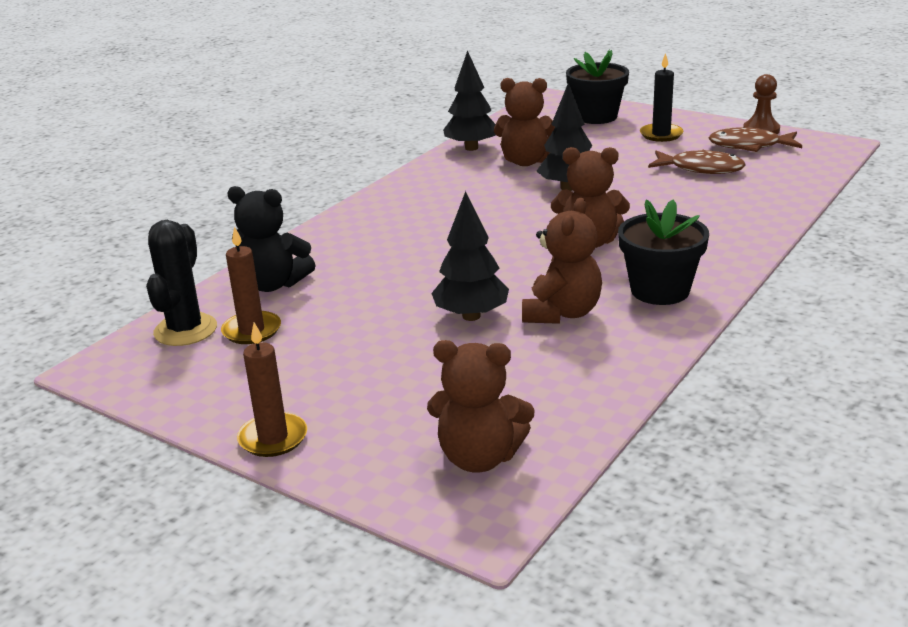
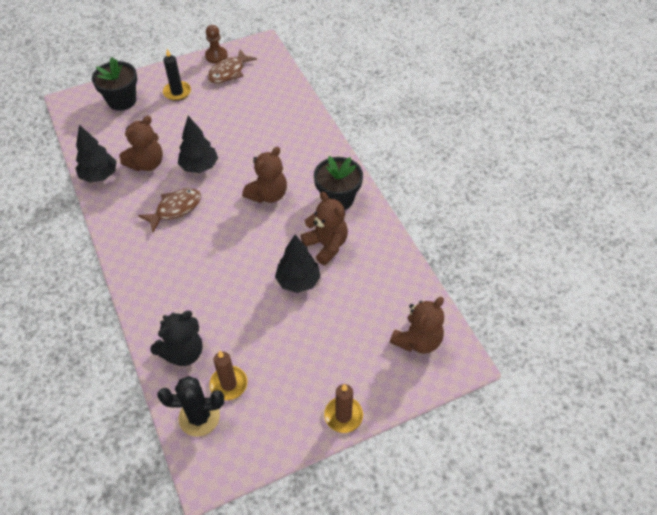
camera: 60 degrees left, 25 degrees up
(185, 330) = (199, 417): black cactus -> black cactus turned 45 degrees counterclockwise
(701, 169) = (234, 105): brown fish -> brown fish (175, 209)

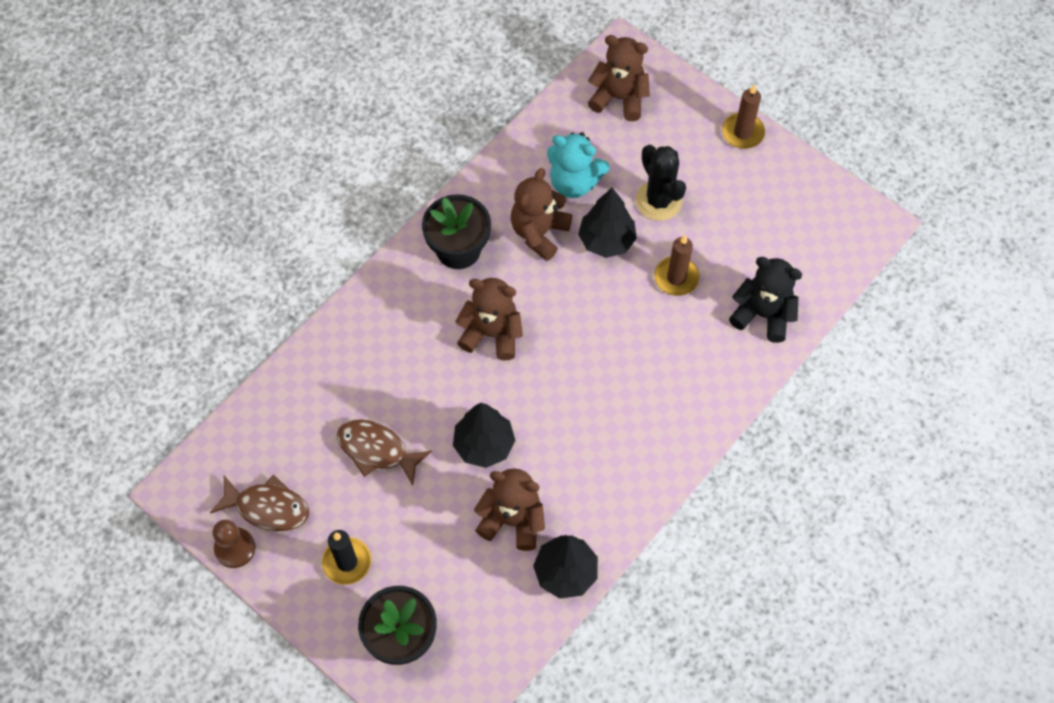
camera: 115 degrees left, 10 degrees up
(175, 209) = (572, 435): brown fish -> brown fish (377, 450)
(199, 417) = (823, 260): black cactus -> black cactus (658, 201)
(229, 384) = (771, 250): brown candle -> brown candle (676, 278)
(356, 281) = (574, 182): none -> turquoise teddy bear

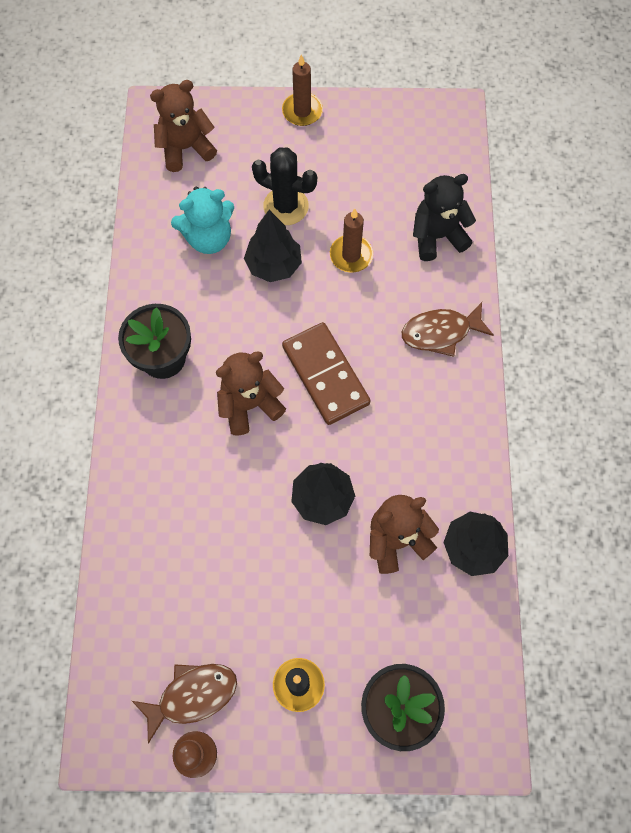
camera: 40 degrees left, 5 degrees up
(377, 450) = (241, 572): brown fish -> brown fish (441, 332)
(539, 233) = (216, 297): brown teddy bear -> none
(570, 355) = (325, 375): none -> brown domino

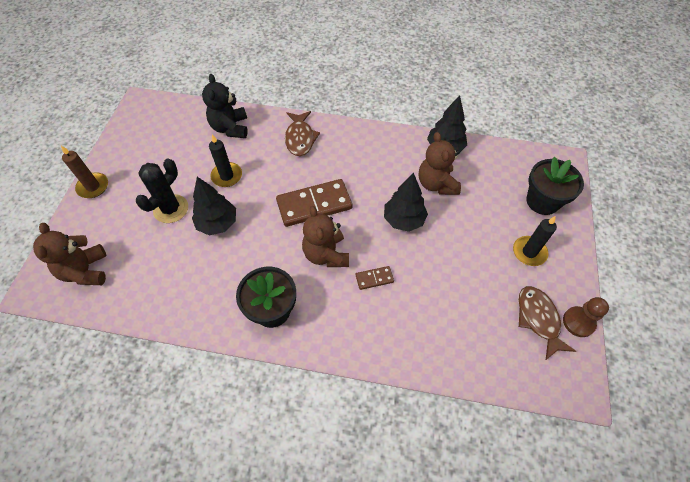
camera: 80 degrees left, 10 degrees down
(208, 238) = (177, 264): turquoise teddy bear -> none
(223, 471) = (374, 278): none -> brown domino
(351, 255) = (227, 176): brown candle -> black candle

